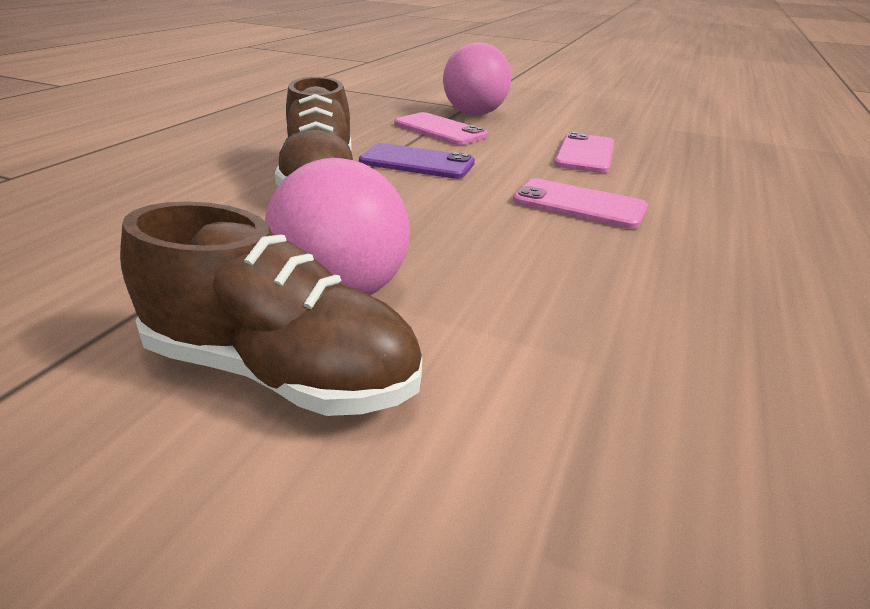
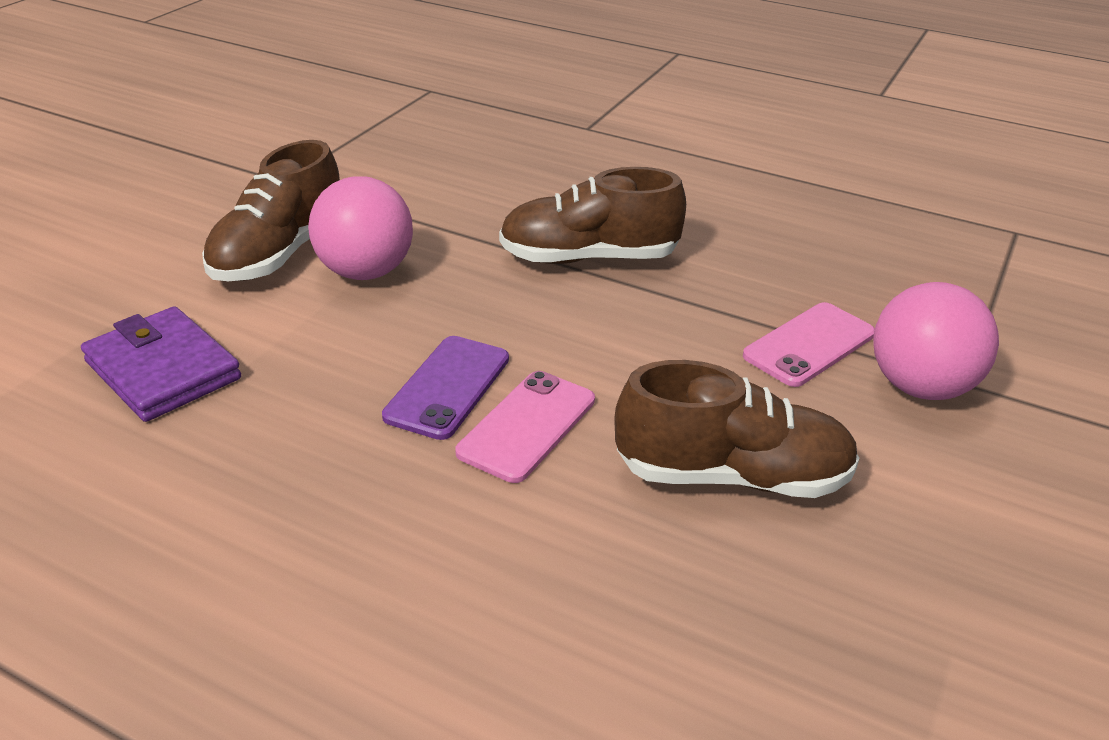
camera: 95 degrees right, 5 degrees up
(417, 162) = (660, 318): purple phone -> purple phone (448, 387)
(585, 154) = (732, 476): pink phone -> brown shoe
(628, 433) = (163, 370): none -> purple wallet

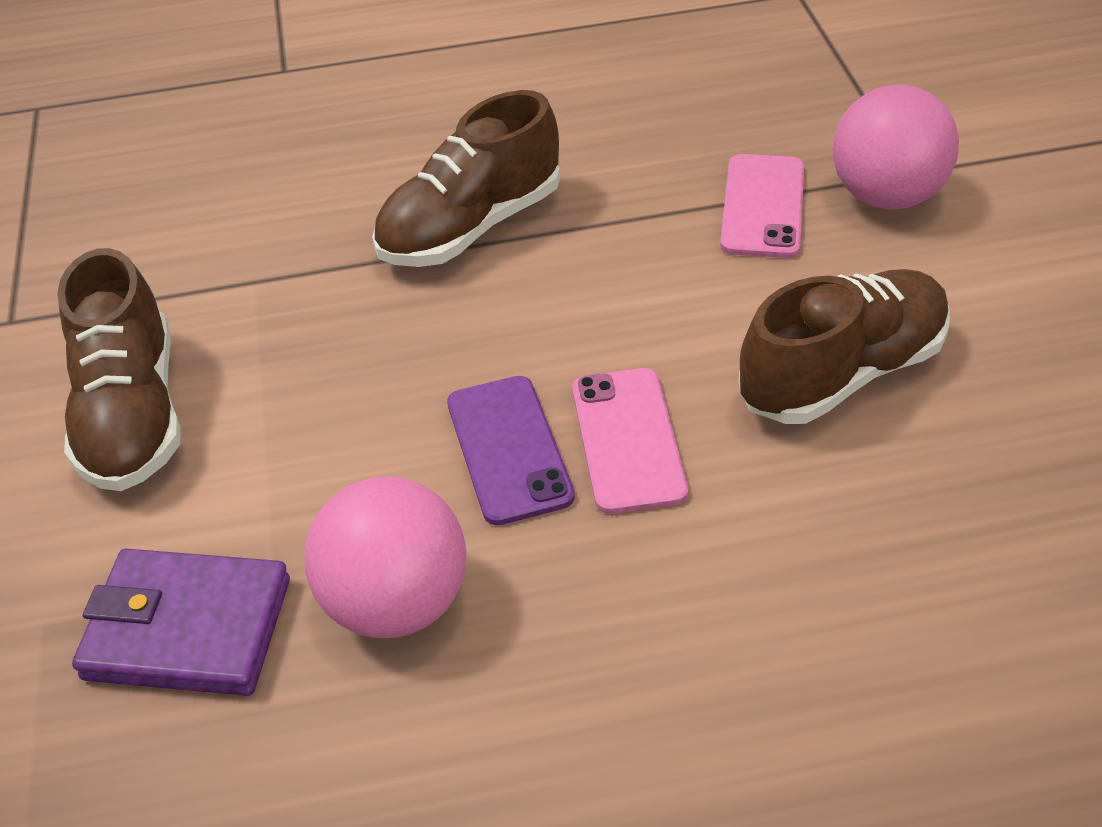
camera: 35 degrees left, 10 degrees up
(365, 272) = (261, 377): pink ball -> pink ball (396, 602)

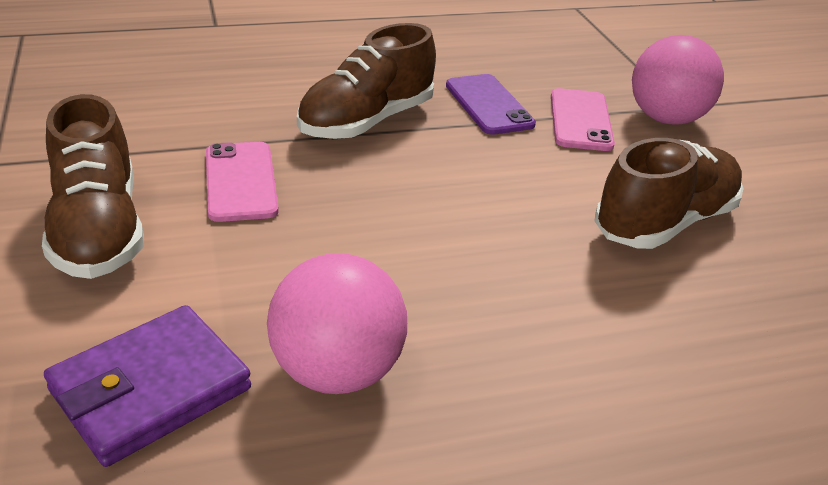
camera: 10 degrees left, 10 degrees down
(188, 628) = (150, 389): purple wallet -> purple wallet turned 45 degrees counterclockwise
(509, 449) = (417, 263): purple phone -> purple phone (489, 105)
(627, 440) = (511, 260): pink phone -> pink phone (240, 181)

